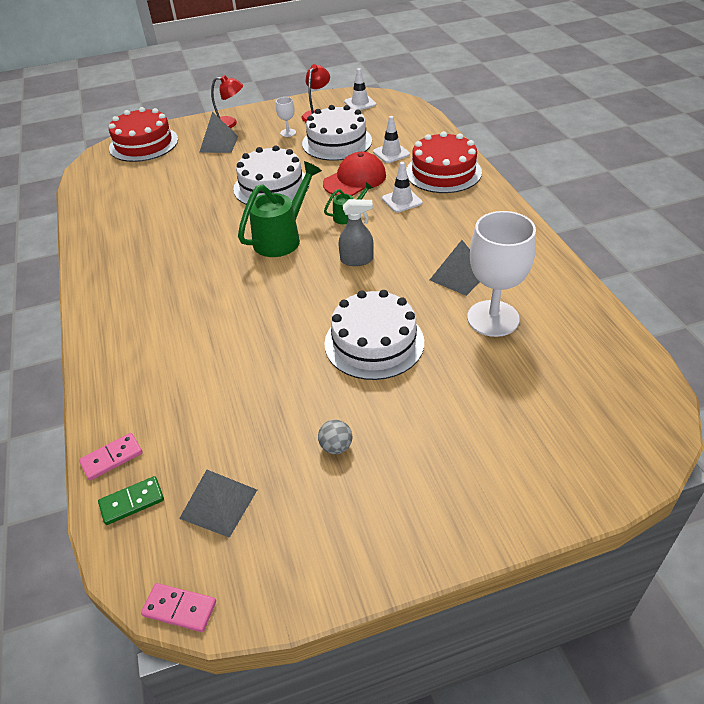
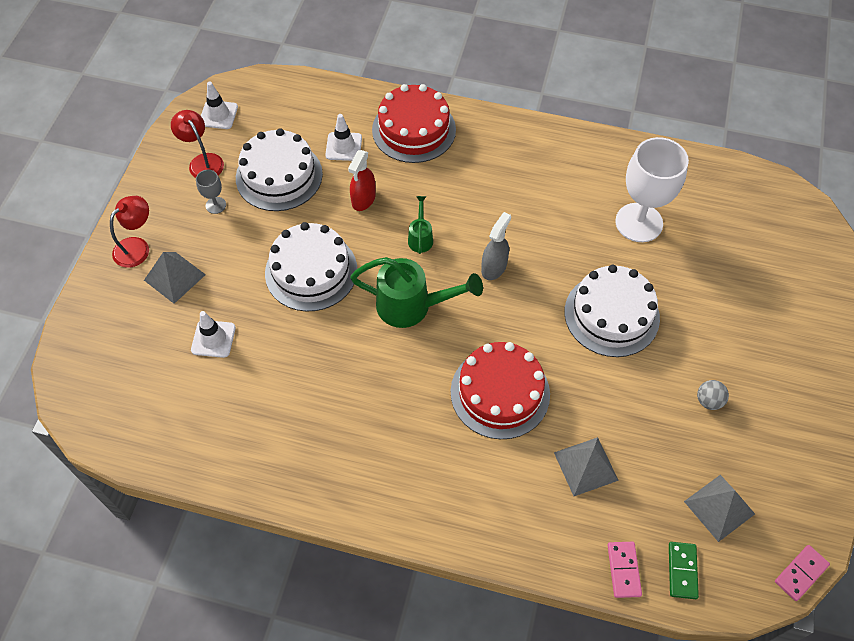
camera: 60 degrees left, 15 degrees up
(143, 144) = (94, 350): red cake -> red cake (500, 393)
(282, 238) = (412, 306): green watering can -> green watering can turned 120 degrees clockwise
(288, 133) = (216, 205): white goblet -> grey goblet
(355, 179) = (363, 199): red cap -> red spray bottle
(402, 201) = (432, 185): white traffic cone -> white traffic cone (213, 339)
(458, 276) = (572, 211): grey pyramid -> grey pyramid (585, 466)

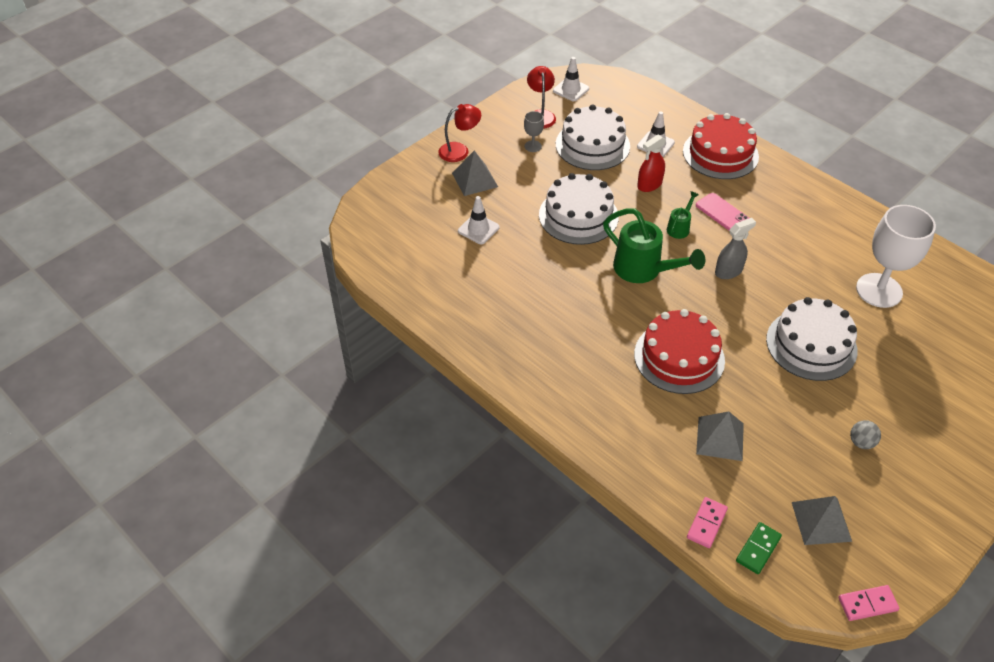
camera: 30 degrees right, 10 degrees down
(452, 200) = (722, 213): none -> pink phone

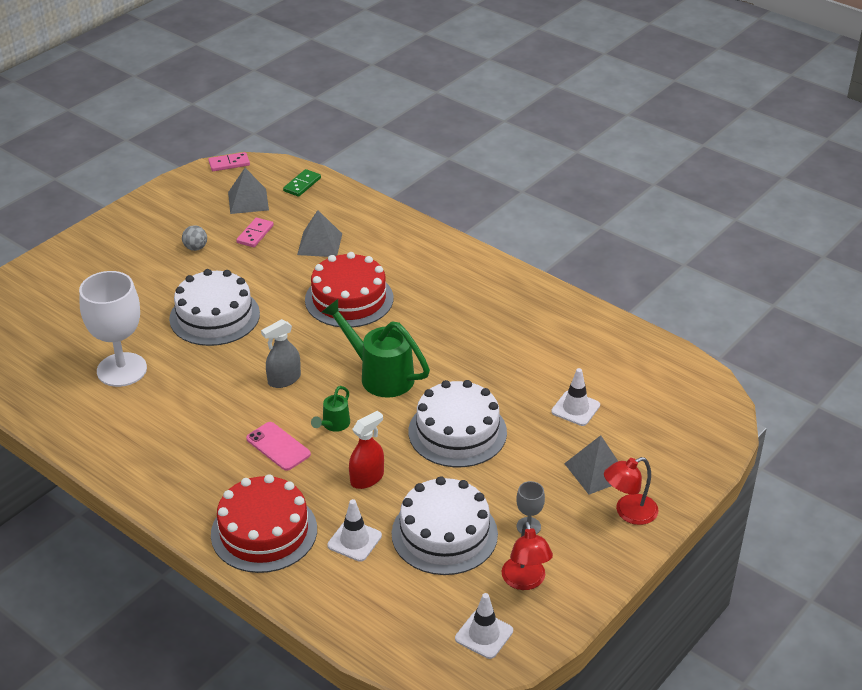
camera: 175 degrees right, 10 degrees down
(706, 524) = (339, 195): pink domino -> pink domino (255, 234)

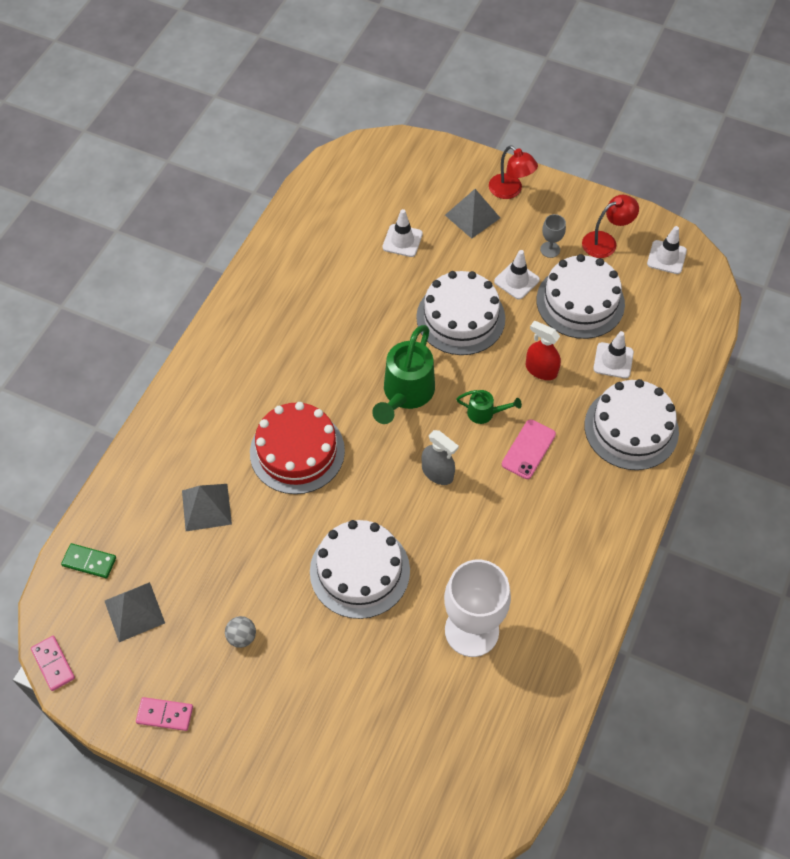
camera: 105 degrees left, 20 degrees up
(255, 234) = (201, 580): pink domino -> pink domino (165, 715)
(264, 531) = (631, 428): red cake -> white cake
(492, 487) = (516, 280): none -> white traffic cone

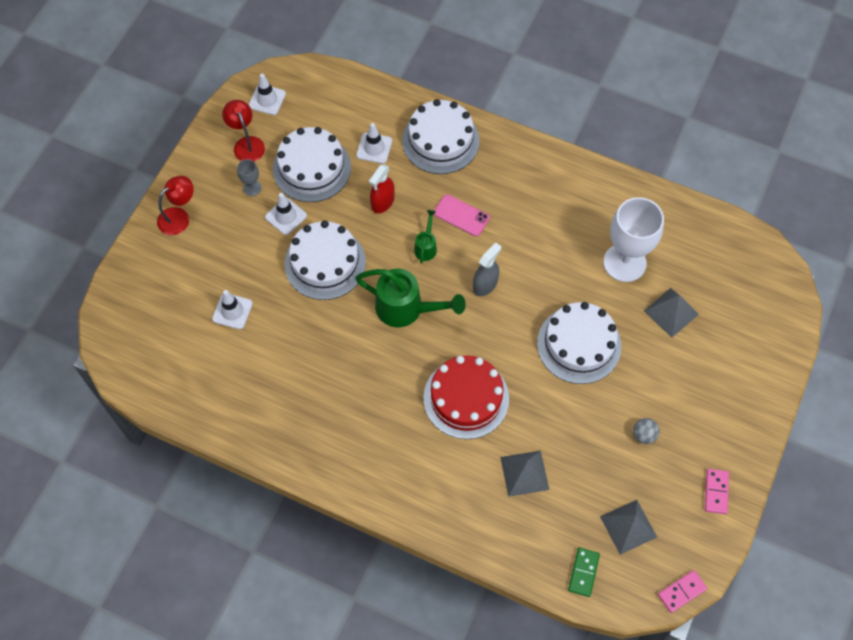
camera: 90 degrees left, 5 degrees up
(472, 216) = (207, 250): grey pyramid -> grey pyramid (671, 312)

